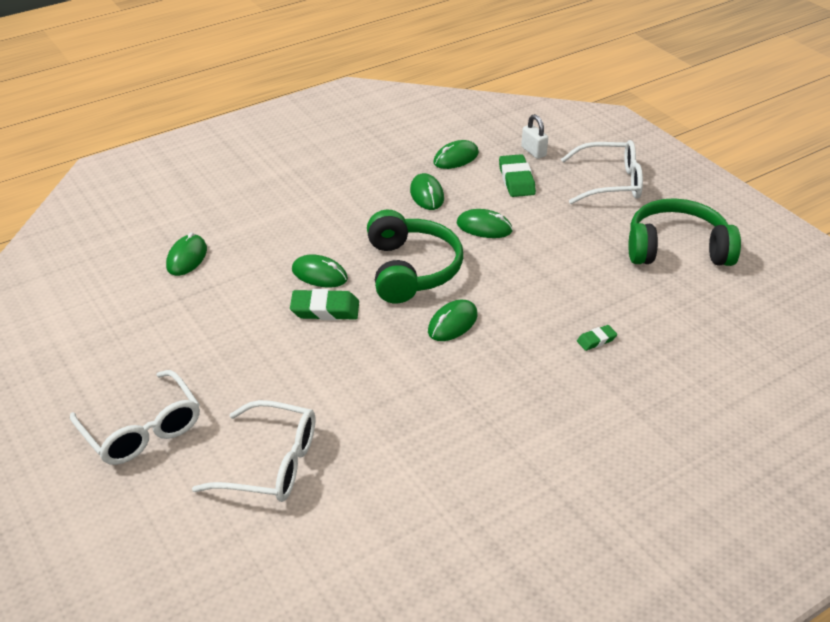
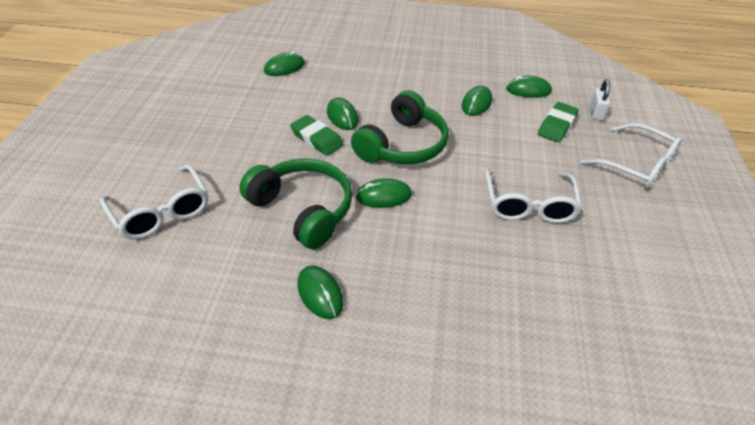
camera: 40 degrees right, 5 degrees up
(142, 430) = (133, 148): white glasses -> white glasses (528, 205)
(484, 227) = (490, 145): green mouse -> green mouse (320, 293)
(596, 340) = (474, 276): green eraser -> none
(677, 248) = (638, 248): green headphones -> green headphones (303, 209)

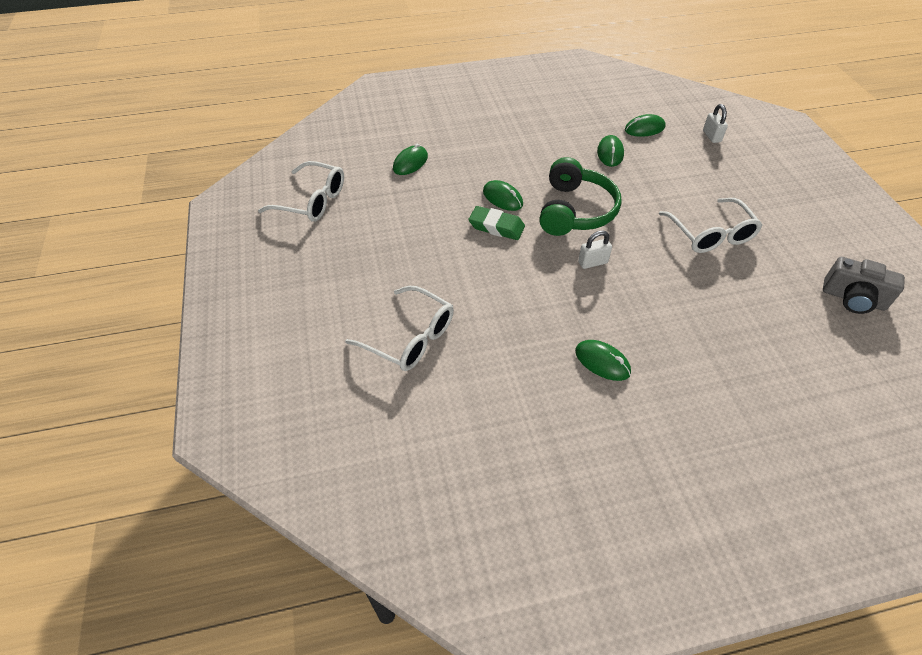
camera: 20 degrees left, 5 degrees up
(303, 209) = (534, 296): green headphones -> none
(383, 196) = (592, 262): green mouse -> white padlock
(557, 126) = (688, 156): green eraser -> none
(637, 165) = (770, 175): white glasses -> white glasses (312, 201)
(654, 321) = (853, 299): none -> grey camera

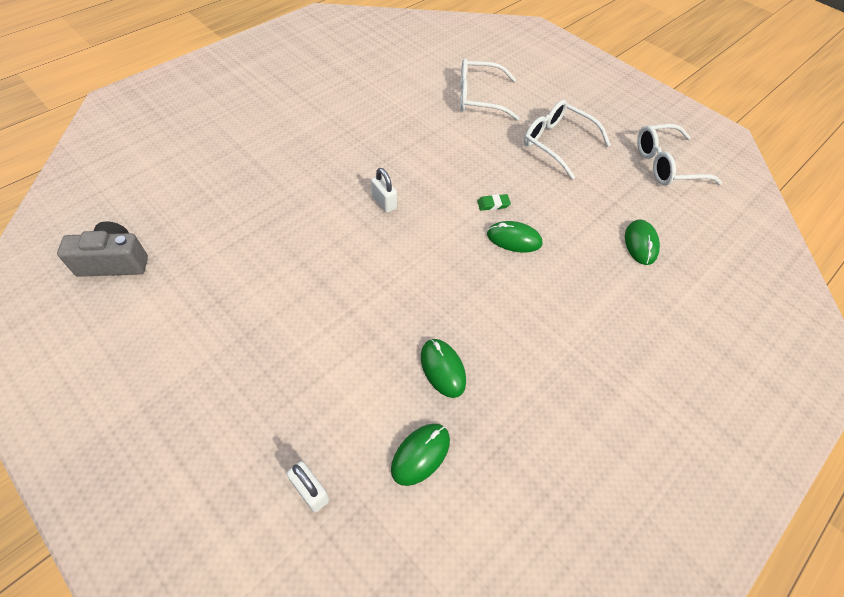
camera: 145 degrees right, 5 degrees up
(496, 226) = (493, 204): green eraser -> green eraser, size x0.55
(575, 211) = (432, 254): green headphones -> none
(592, 262) = (384, 202): white padlock -> white padlock turned 75 degrees counterclockwise
(602, 362) = (337, 128): green mouse -> none
(711, 234) = (275, 284): white glasses -> white glasses (557, 143)

